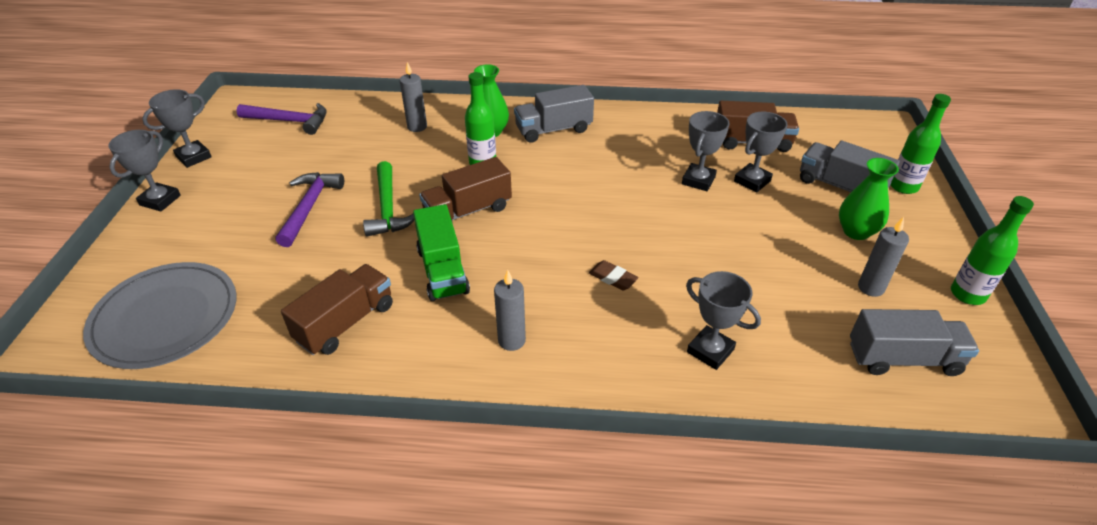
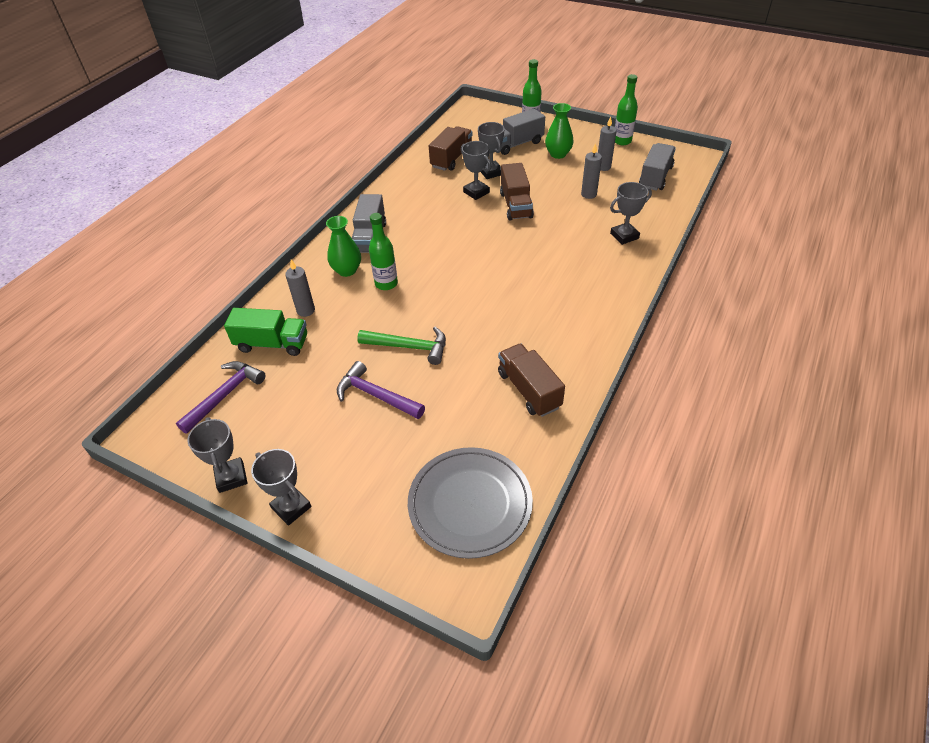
camera: 65 degrees left, 5 degrees up
(442, 270) = (500, 330): green truck -> green truck (272, 344)
(468, 211) = (440, 304): brown truck -> brown truck (516, 205)
(511, 340) = (582, 311): grey candle -> grey candle (588, 194)
(613, 278) = (548, 254): brown eraser -> none

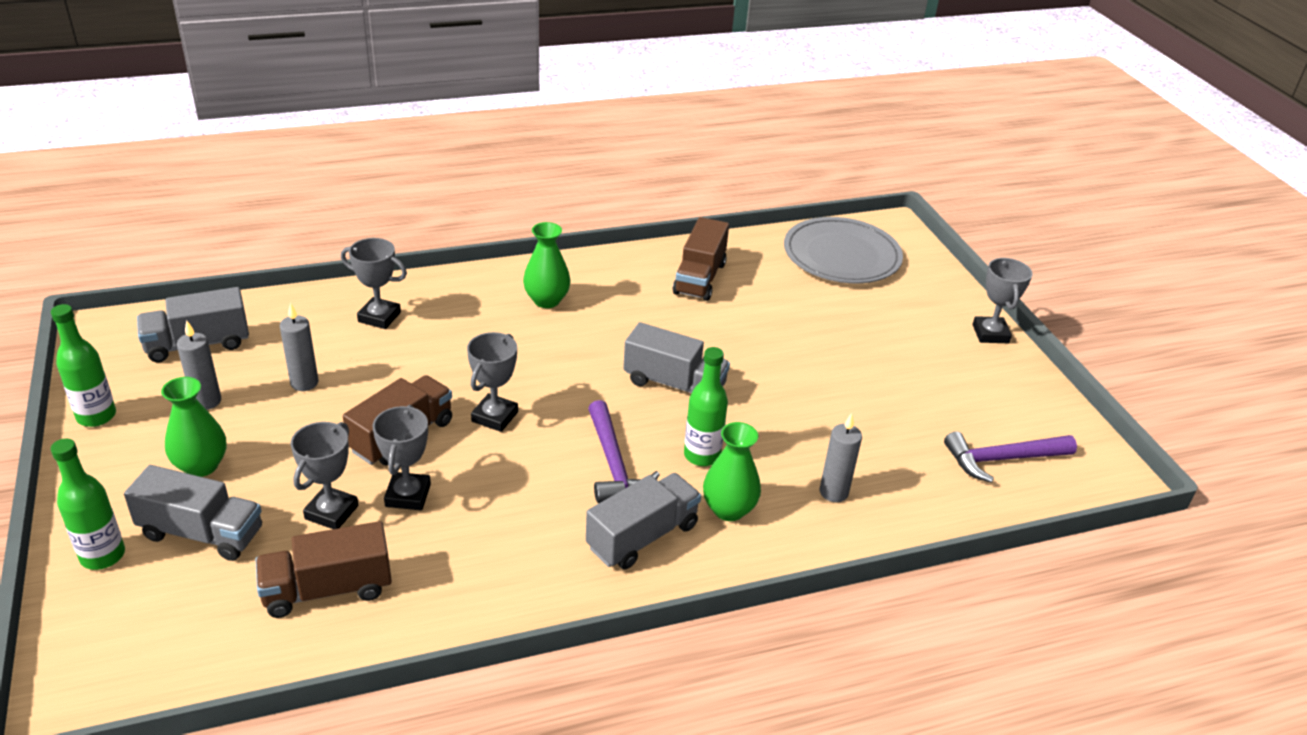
camera: 140 degrees left, 10 degrees down
(231, 477) = (1034, 384): grey trophy -> grey trophy (495, 417)
(272, 344) = (908, 480): green truck -> none
(376, 395) = (840, 359): purple hammer -> purple hammer (614, 464)
(409, 347) = (760, 375): green hammer -> none
(445, 308) = (674, 384): none -> grey truck
(577, 303) = (546, 300): none -> green vase

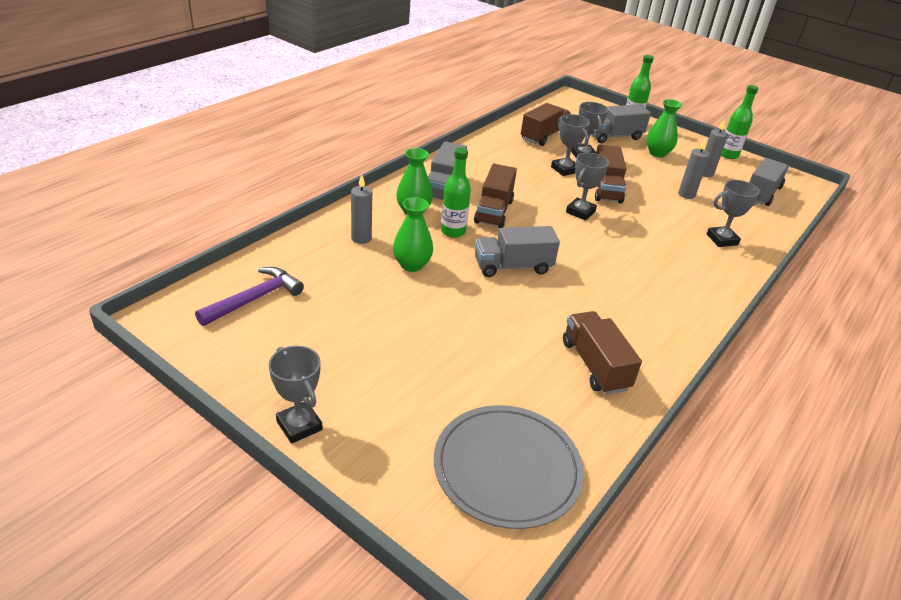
camera: 145 degrees right, 0 degrees up
(495, 417) = (580, 212): grey trophy -> grey trophy turned 45 degrees clockwise
(546, 300) = (661, 292): green vase -> green vase (412, 265)
(614, 464) = (494, 211): purple hammer -> brown truck

